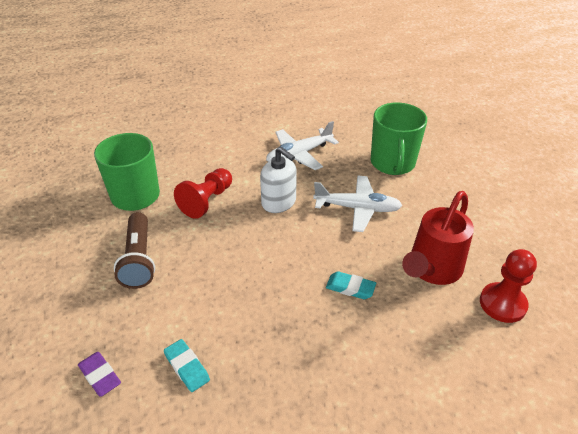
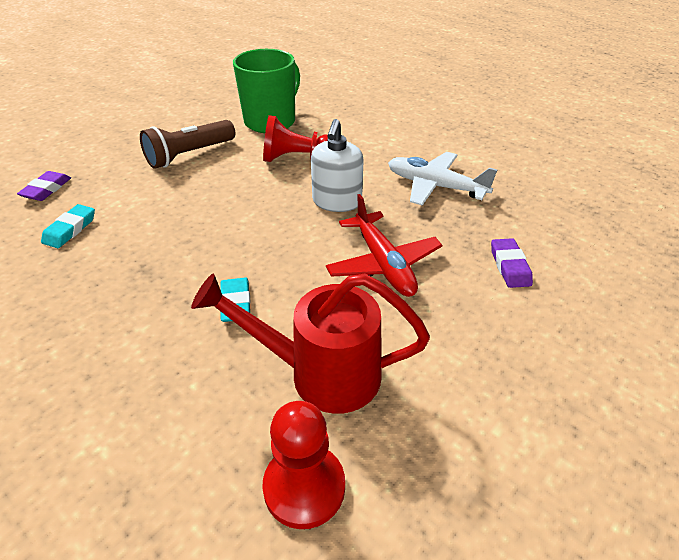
camera: 60 degrees right, 0 degrees up
(357, 208) = (383, 264): white plane -> red plane
(392, 163) = (509, 266): green mug -> purple eraser

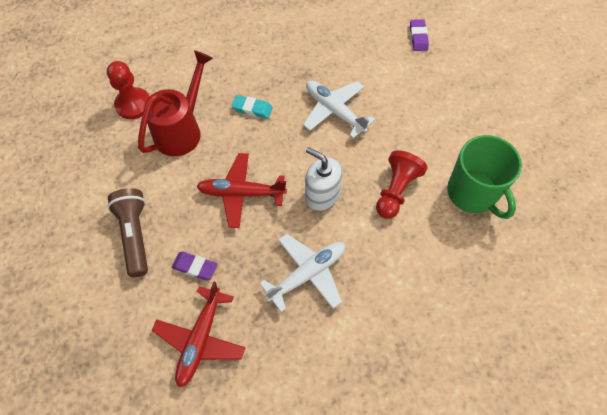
camera: 115 degrees right, 20 degrees up
(47, 189) = (418, 37): purple eraser -> purple eraser turned 45 degrees clockwise
(70, 229) = (364, 46): turquoise eraser -> none
(189, 155) = (433, 121): brown flashlight -> brown flashlight (135, 235)
(205, 224) = (334, 111): none -> white plane
(573, 231) = (200, 339): none -> red plane

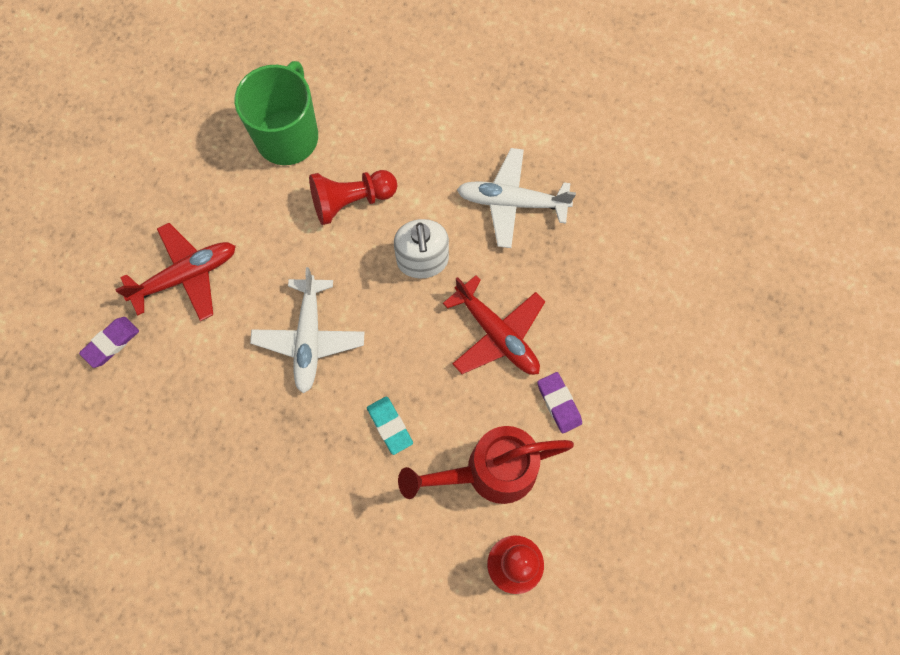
camera: 135 degrees left, 10 degrees up
(135, 235) = (638, 385): brown flashlight -> none
(195, 267) = (606, 299): purple eraser -> purple eraser (559, 403)
(200, 339) = (655, 231): red plane -> red plane (186, 276)

